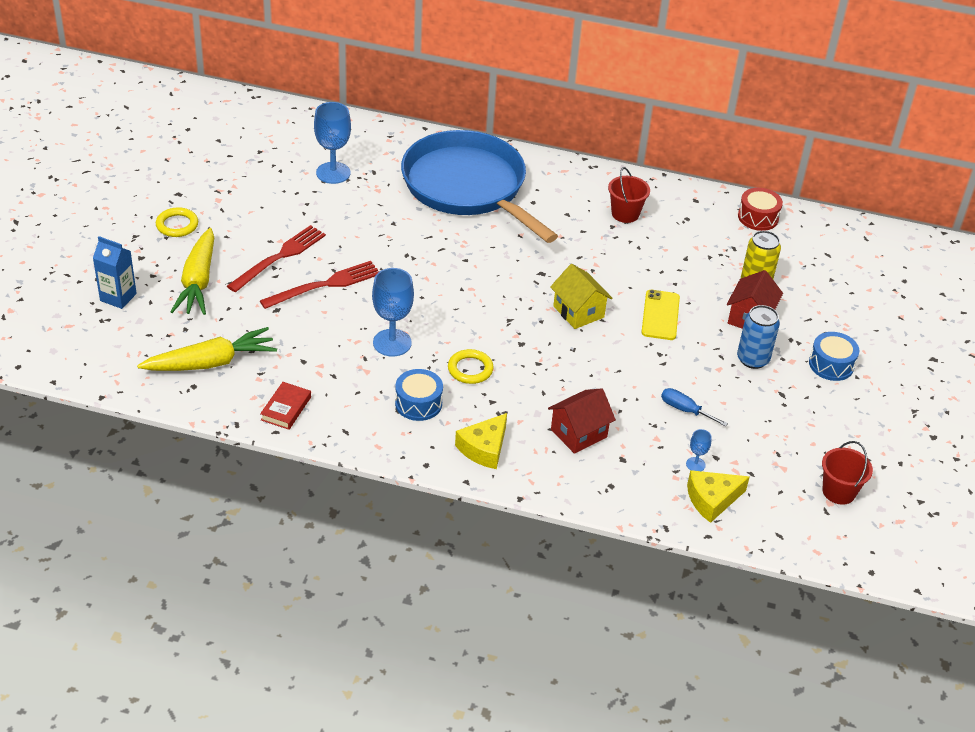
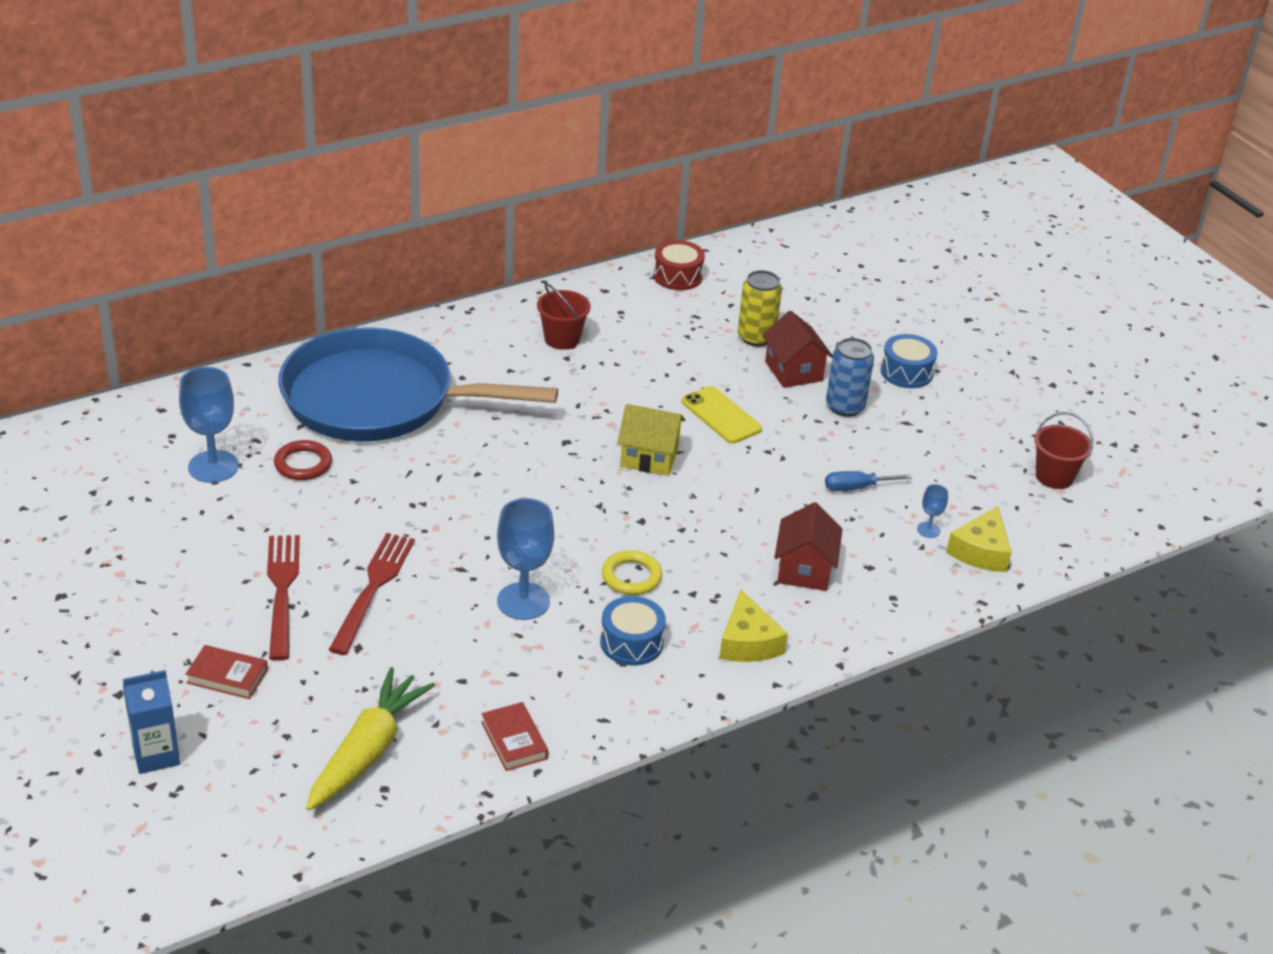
camera: 45 degrees left, 5 degrees down
(177, 225) = (111, 631): yellow ring -> none
(198, 282) = (227, 676): yellow carrot -> red book
(380, 198) = (303, 464): none -> red ring

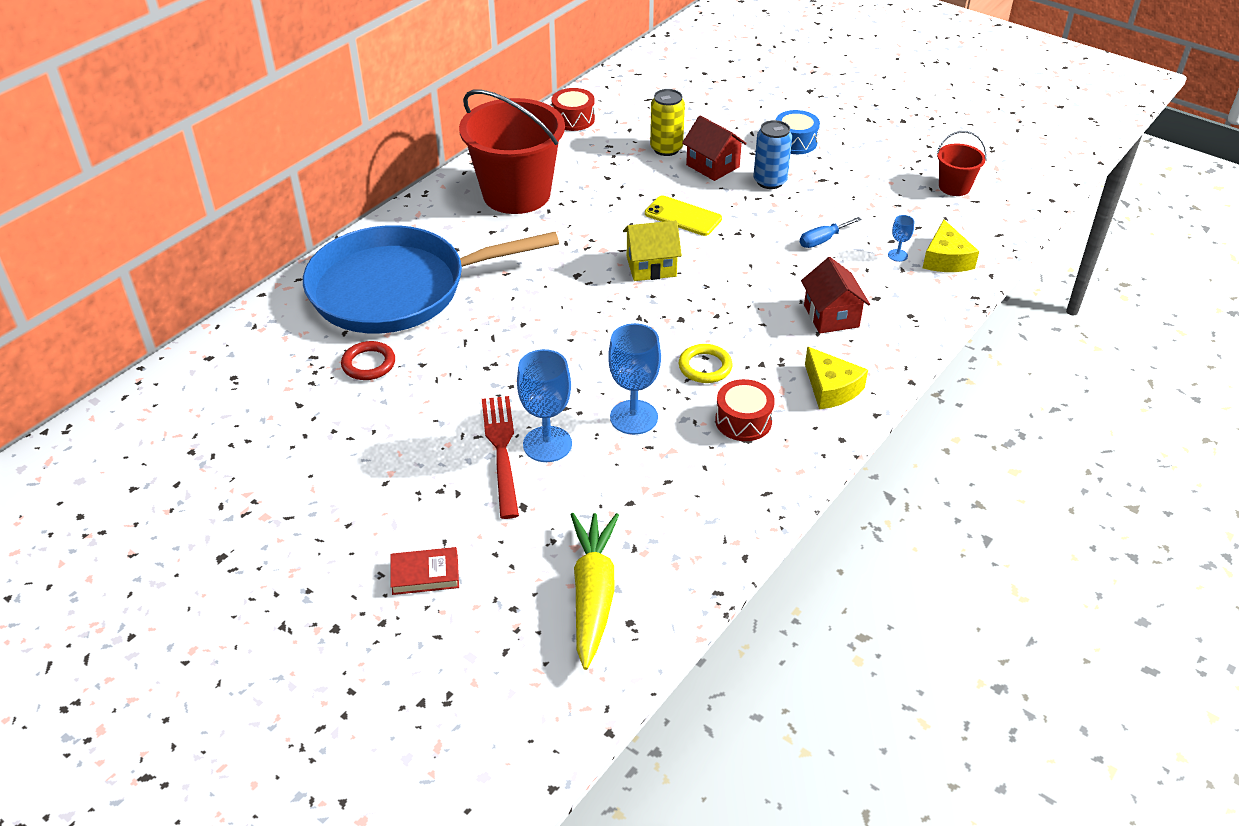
camera: 20 degrees left, 5 degrees up
(156, 755) = (407, 672): blue carton -> none
(213, 467) = (289, 392): blue goblet -> blue goblet (547, 444)
(282, 590) = (423, 479): red fork -> none
(514, 740) = (708, 538): red book -> none
(562, 339) = (516, 194): red bucket -> red bucket, size x2.16
(631, 642) = (743, 421): blue drum -> red drum

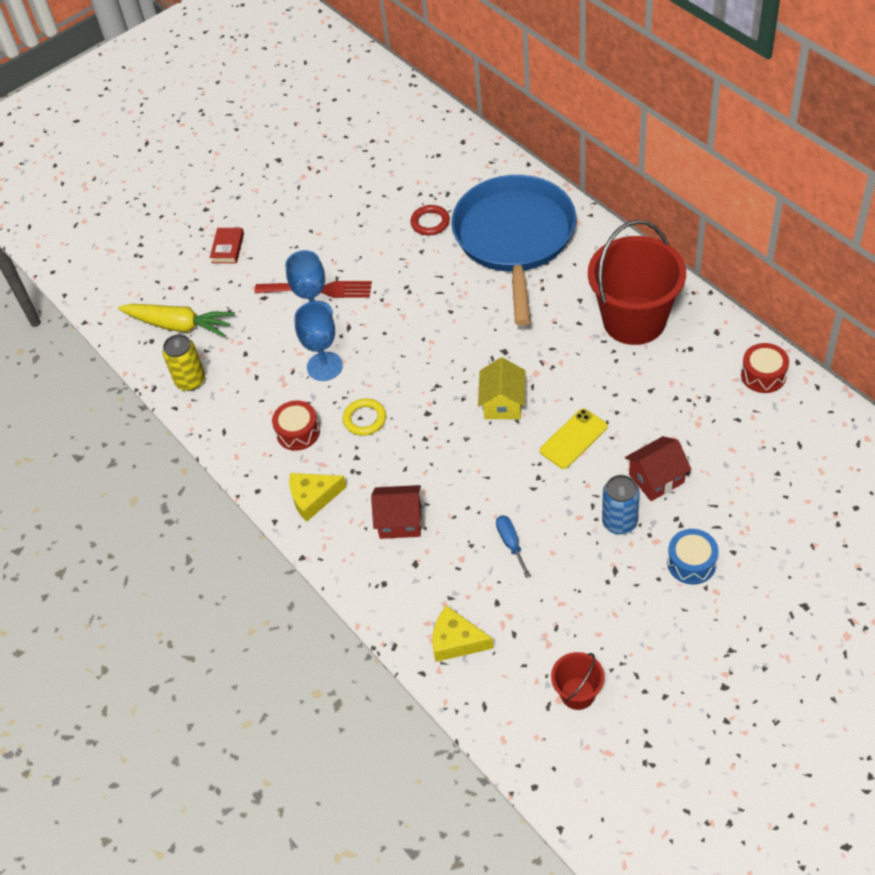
camera: 110 degrees right, 10 degrees up
(666, 149) = (695, 445): yellow can -> yellow can (190, 381)
(897, 255) = (472, 600): blue goblet -> none

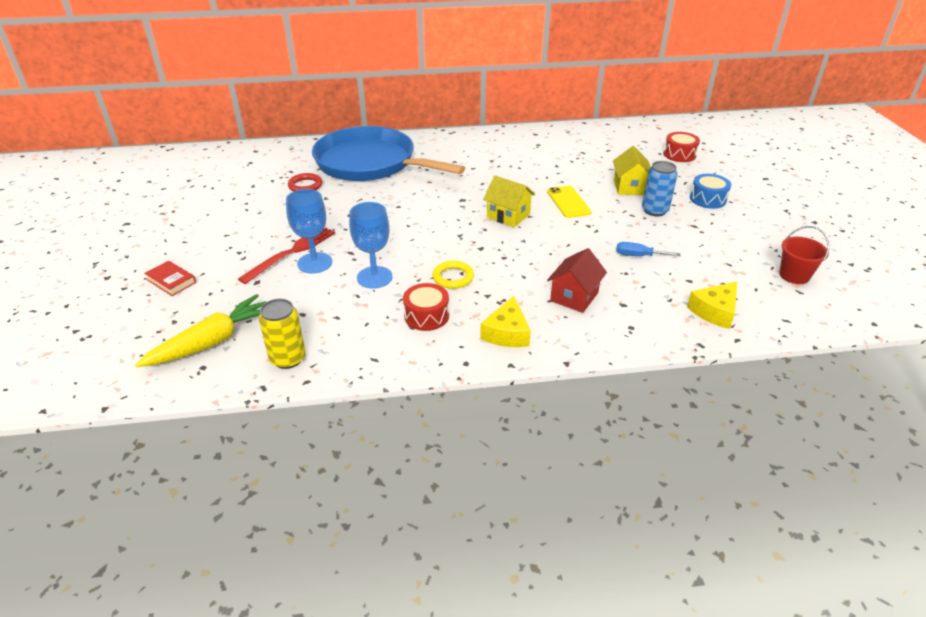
camera: 65 degrees left, 15 degrees down
(634, 320) = (495, 152): red bucket -> none
(656, 478) = (630, 187): red house -> yellow house
(763, 375) = (583, 133): red drum -> red drum (679, 154)

